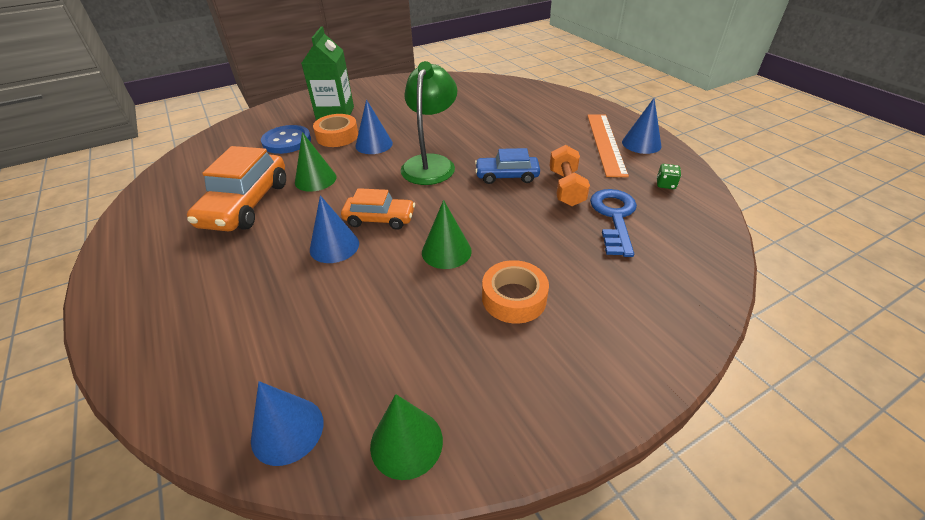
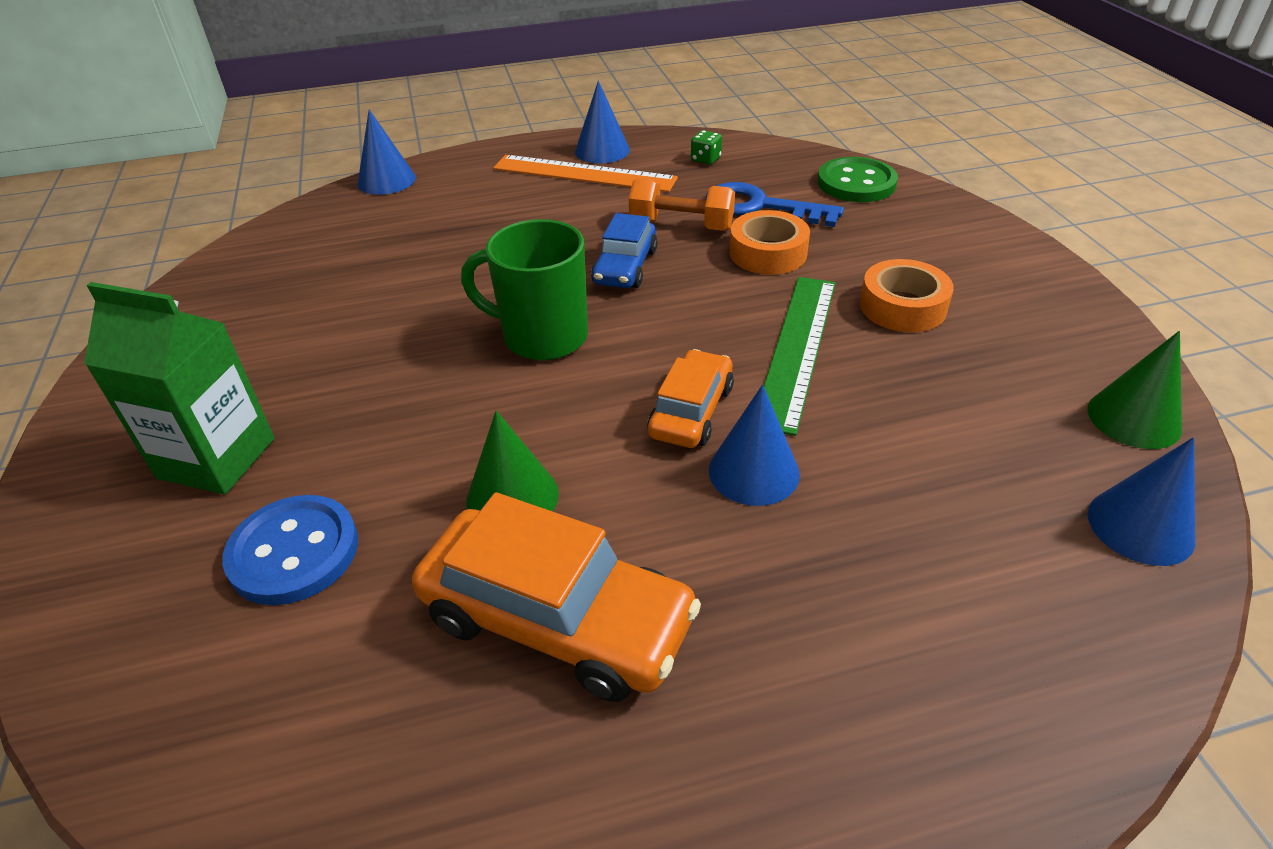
camera: 75 degrees left, 0 degrees up
(337, 136) = (340, 457): orange tape -> orange tape (768, 253)
(374, 144) = (420, 402): blue cone -> blue cone (386, 180)
(431, 163) = (542, 336): green lamp -> green mug
(446, 251) = (797, 349): green cone -> green ruler
(691, 262) = (856, 183): none -> green button

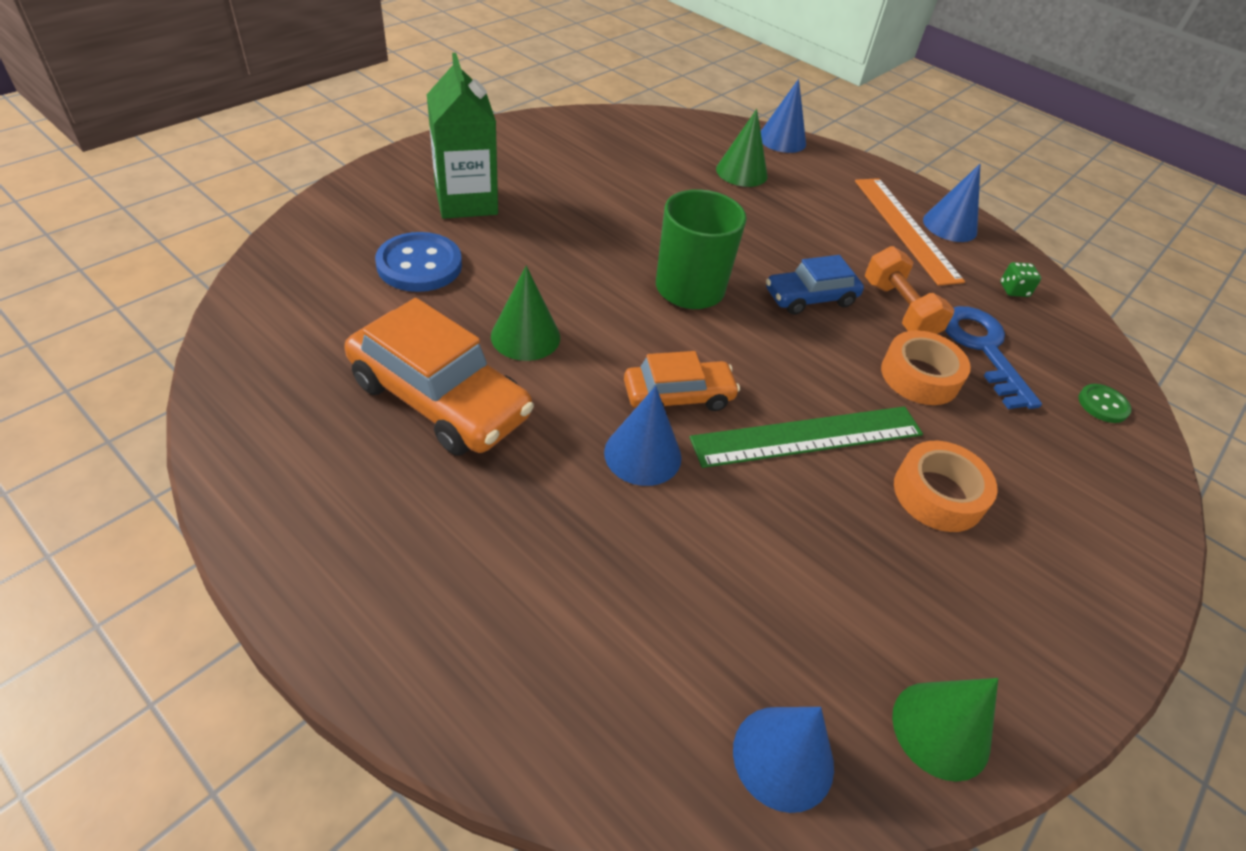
camera: 50 degrees right, 5 degrees up
(406, 226) = (741, 172): none -> green cone
(557, 619) = (440, 399): orange car -> orange car turned 45 degrees counterclockwise
(856, 183) = (1102, 405): green button -> green button, size x0.55

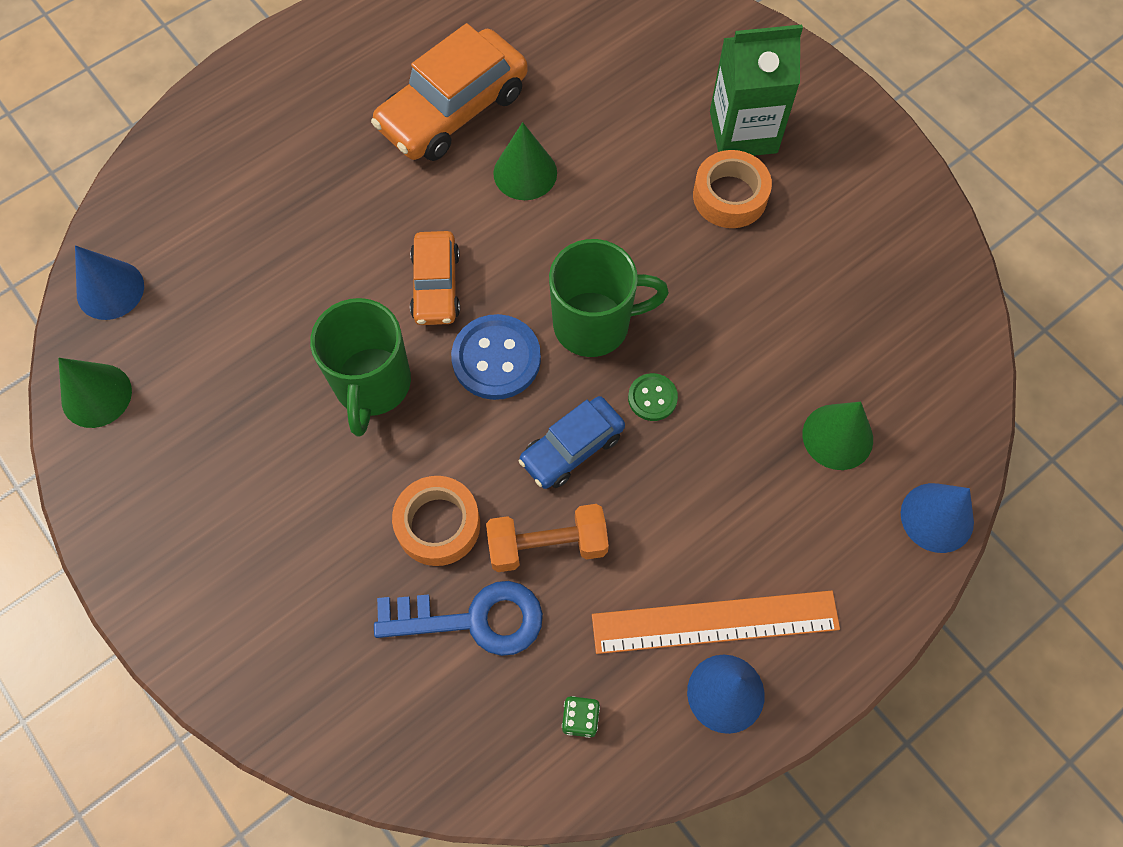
camera: 105 degrees right, 20 degrees up
(419, 265) = (632, 94): blue button -> blue button (496, 359)
(642, 454) = (372, 247): blue cone -> none
(808, 437) = (372, 385): green ruler -> green mug
(810, 298) = (572, 448): blue car -> blue car turned 120 degrees counterclockwise
(938, 494) = (288, 479): orange tape -> orange tape (730, 196)
(1102, 405) = (372, 723): green button -> green button (652, 398)

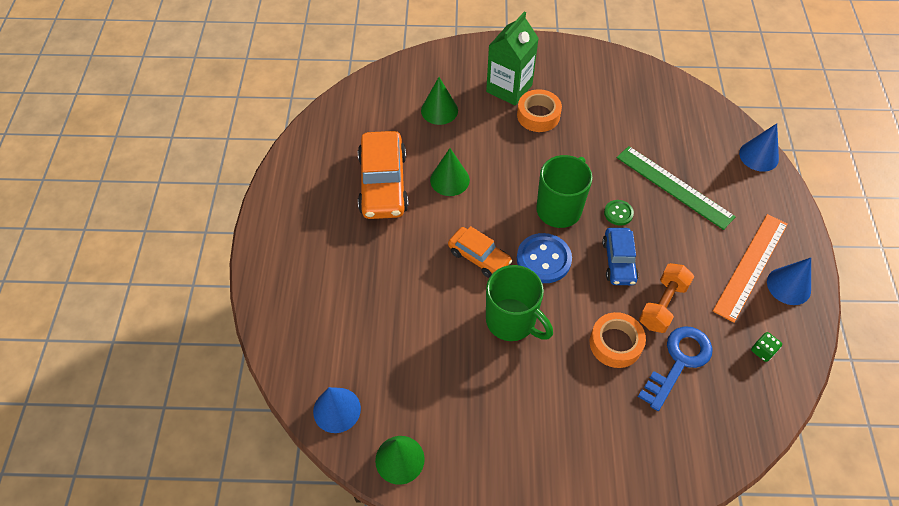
camera: 50 degrees left, 10 degrees down
(766, 438) = (674, 186): none -> green ruler
(837, 436) = (693, 162): green cone -> green cone (439, 110)

